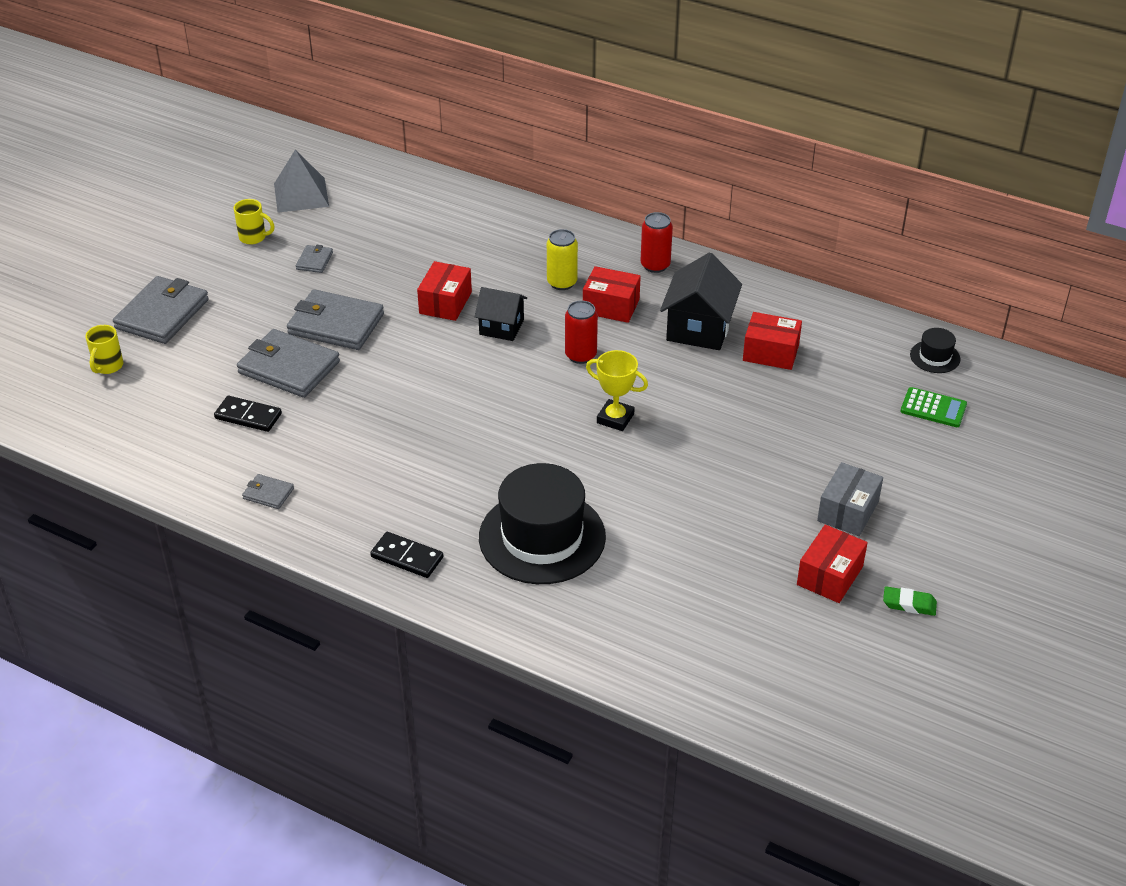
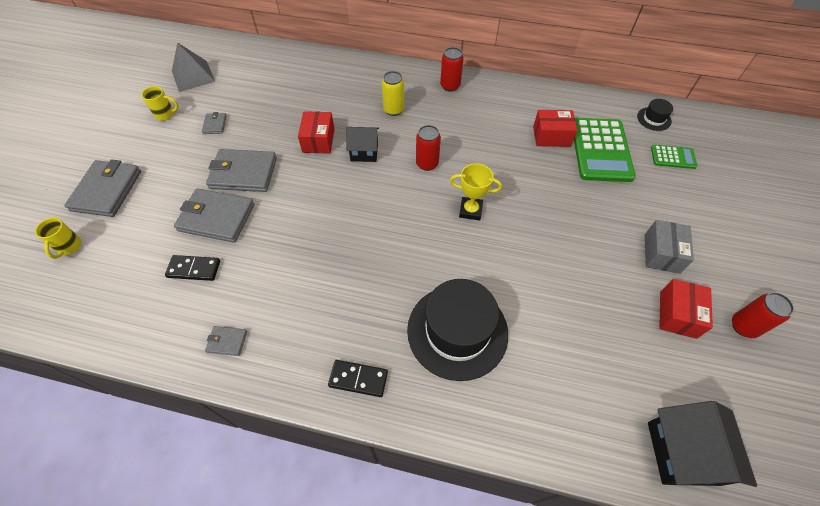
camera: 15 degrees left, 15 degrees up
(611, 306) = (433, 121): red box -> none
(699, 328) = (497, 127): black house -> black house (682, 453)
(833, 381) = (601, 150): none -> green calculator
(909, 604) = (743, 326): green eraser -> red can

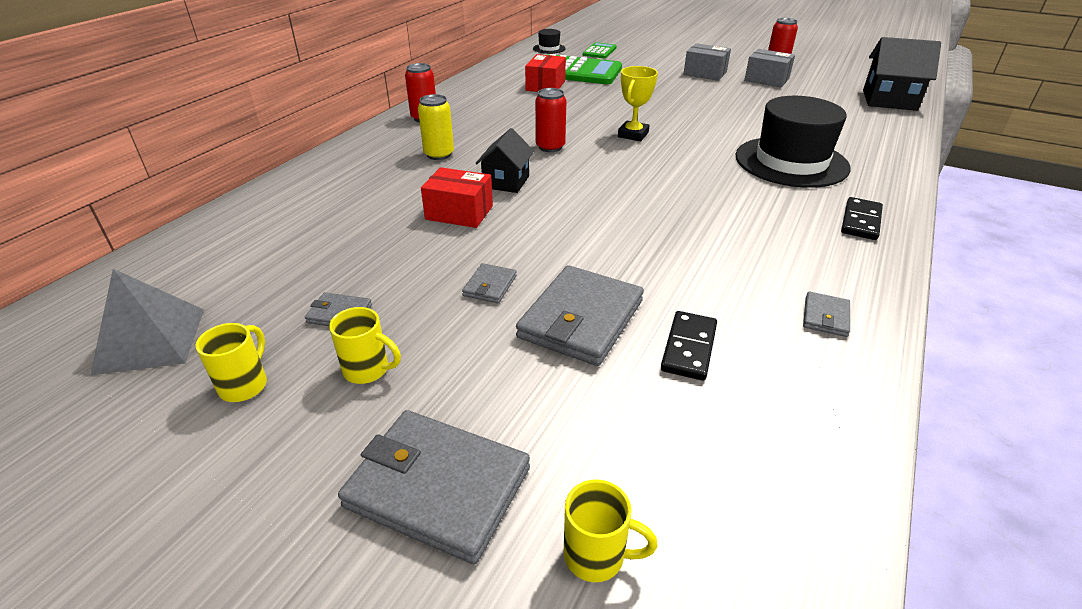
camera: 75 degrees left, 20 degrees down
(175, 148) = (368, 370): none -> yellow mug
(243, 173) = (490, 286): grey wallet -> grey wallet, size x0.47
(678, 314) = (766, 80): red box -> grey box

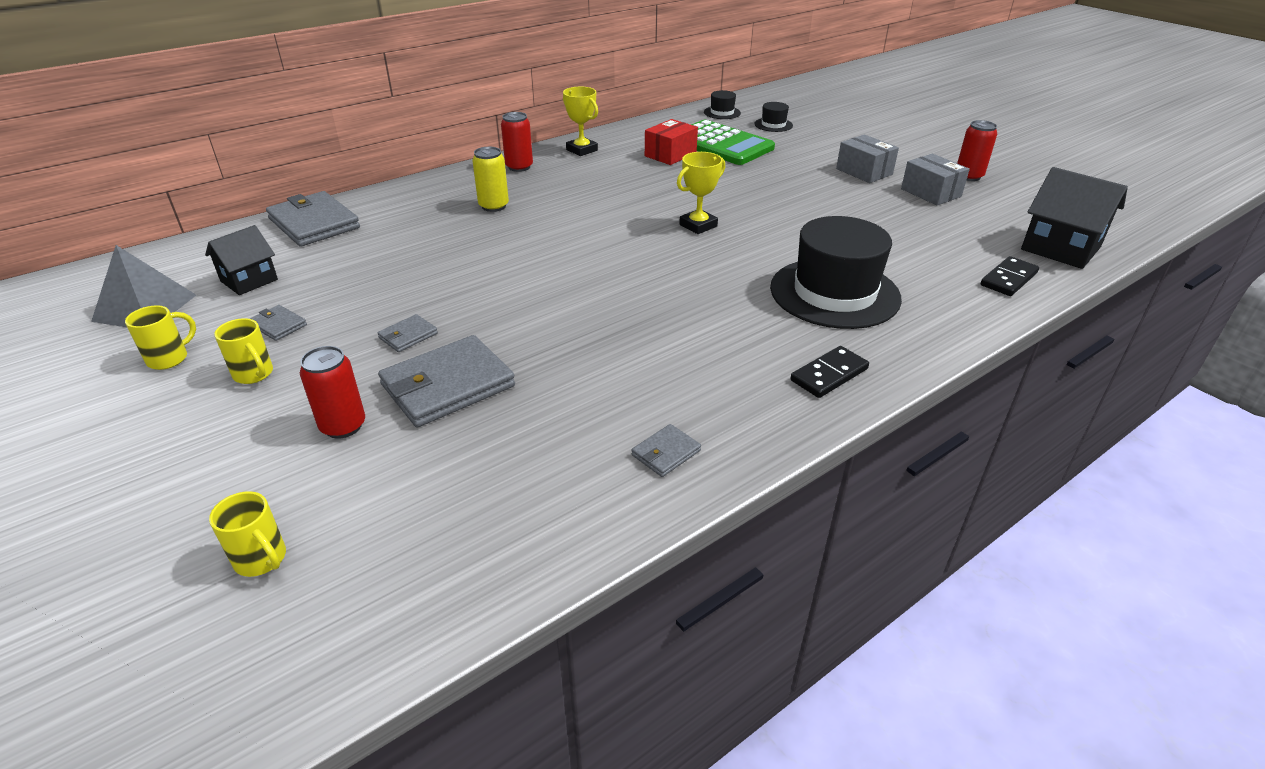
camera: 25 degrees right, 0 degrees up
(437, 487) = (213, 473): grey wallet -> grey wallet (314, 223)
(459, 212) = (453, 265): red box -> none
(465, 95) = (582, 150): none -> yellow trophy
(506, 182) = (523, 246): black house -> black house (249, 280)
(550, 147) = (601, 221): red can -> red can (343, 426)
(599, 51) = (773, 125): green calculator -> black hat
(689, 348) = (507, 438): black domino -> black domino (1008, 279)

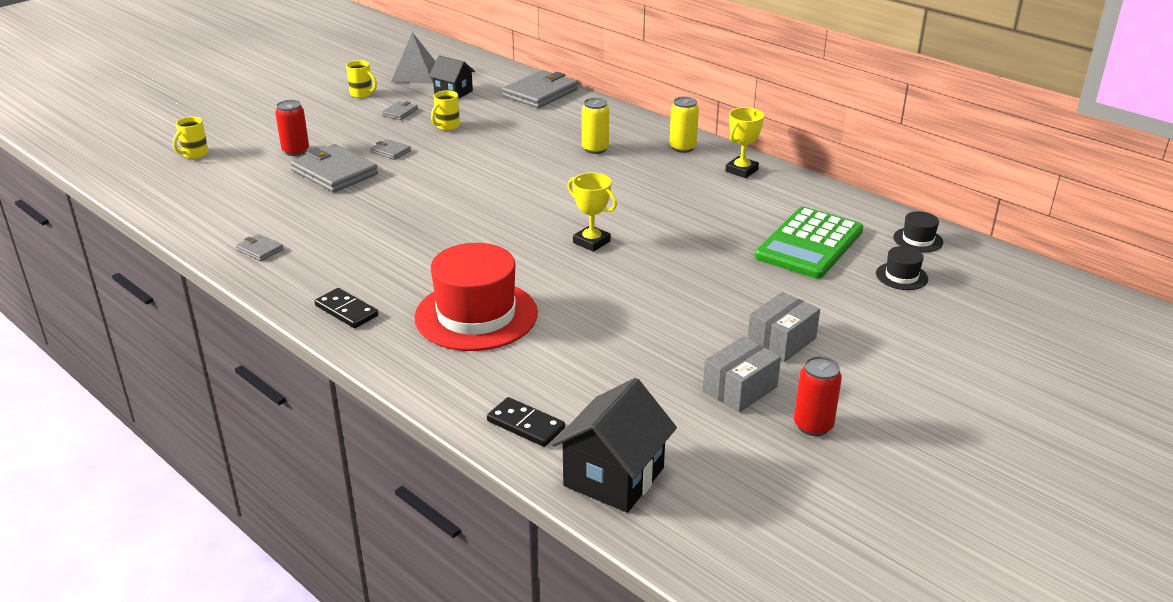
camera: 80 degrees right, 5 degrees down
(254, 374) = (346, 118): yellow mug -> yellow mug (447, 126)
(519, 167) = (682, 148): red can -> yellow can
(670, 154) = (759, 217): red box -> none
(834, 293) = (476, 315): black hat -> red hat

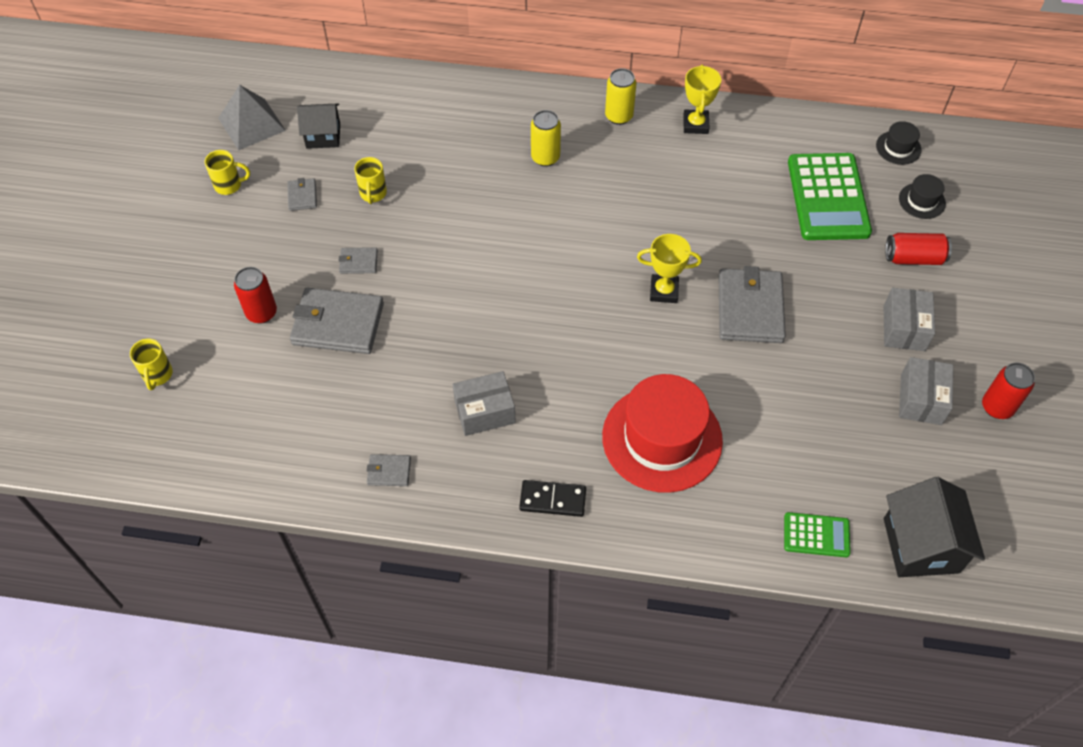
camera: 35 degrees left, 25 degrees up
(366, 248) = (484, 412): none -> grey box
(525, 425) = (816, 535): black domino -> green calculator
(540, 93) = (411, 94): grey wallet -> grey wallet (750, 308)
(848, 305) = (913, 258): none -> red can

